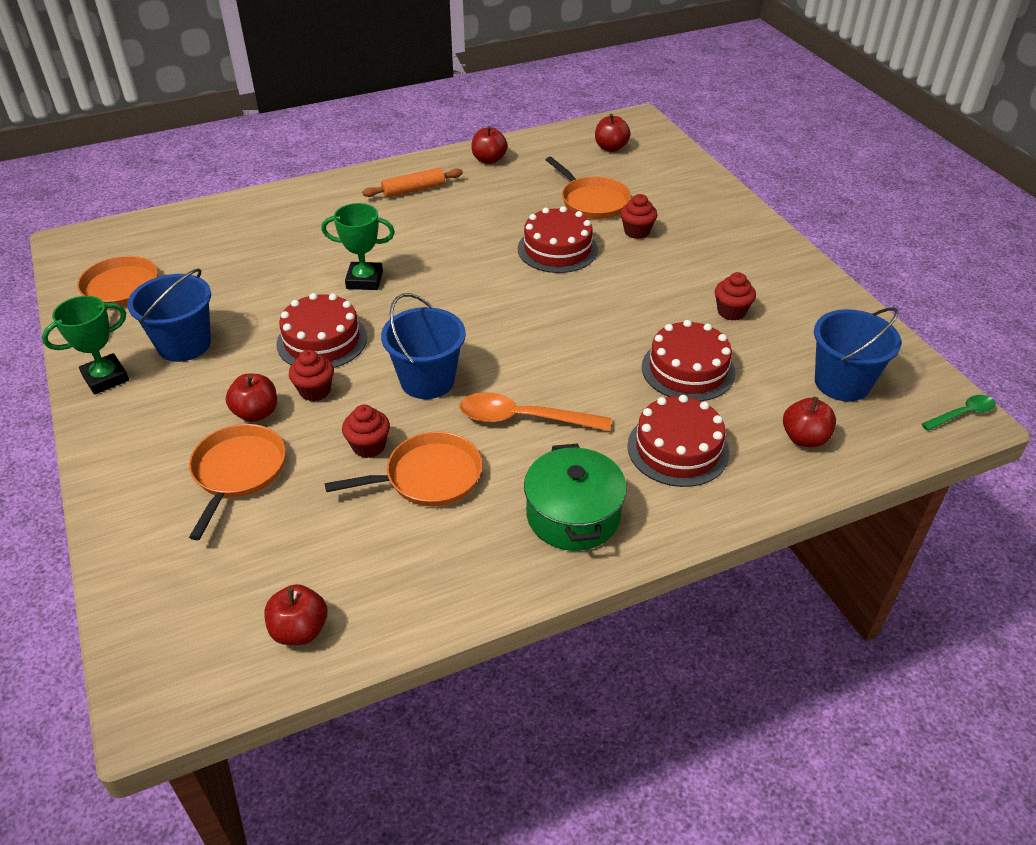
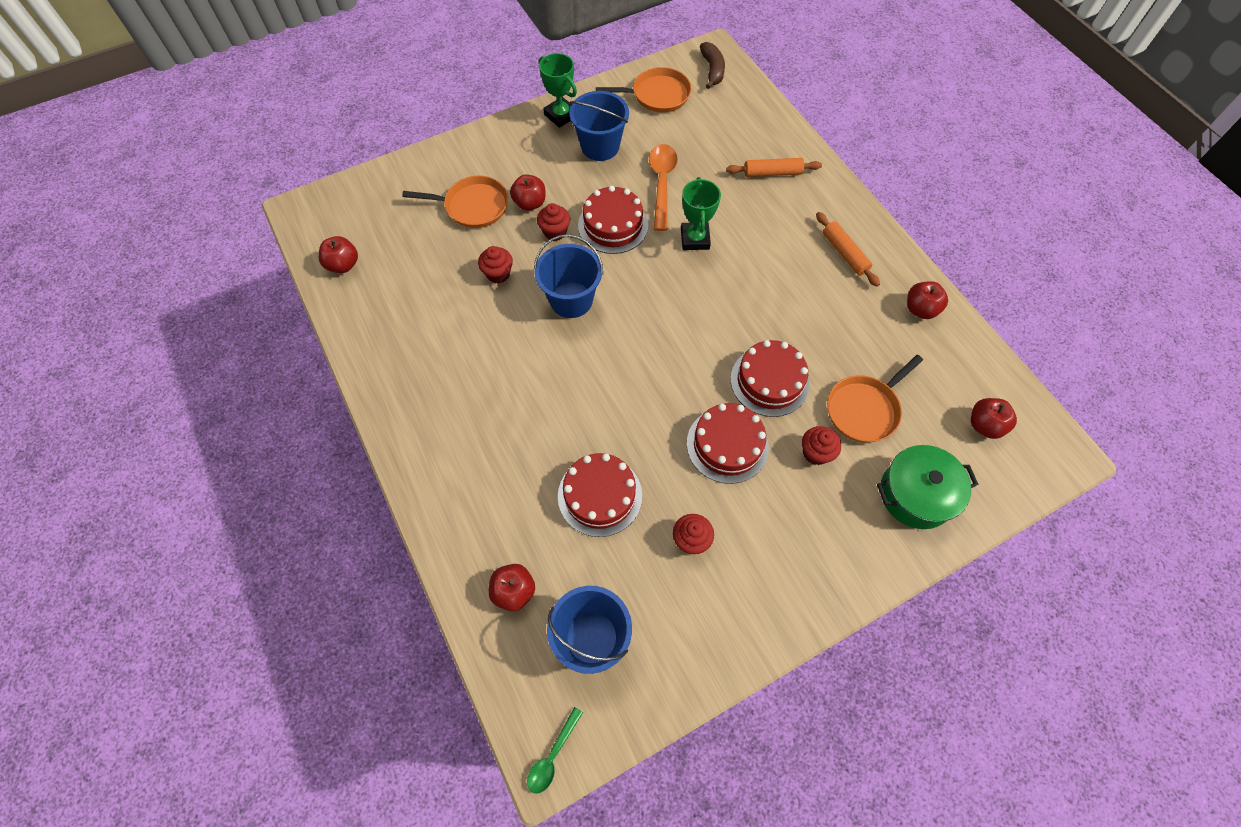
camera: 85 degrees right, 20 degrees up
(103, 245) = (712, 70): none -> brown banana
(290, 220) = (772, 173): none -> orange rolling pin
(429, 476) = (468, 314): orange pan -> none
(523, 419) = (530, 369): orange spoon -> orange spoon (662, 183)
(573, 515) = (429, 409): green pot -> green pot (916, 494)
(678, 449) = (499, 484): red cake -> red cake (727, 445)
(962, 414) = (552, 756): green spoon -> green spoon turned 60 degrees clockwise

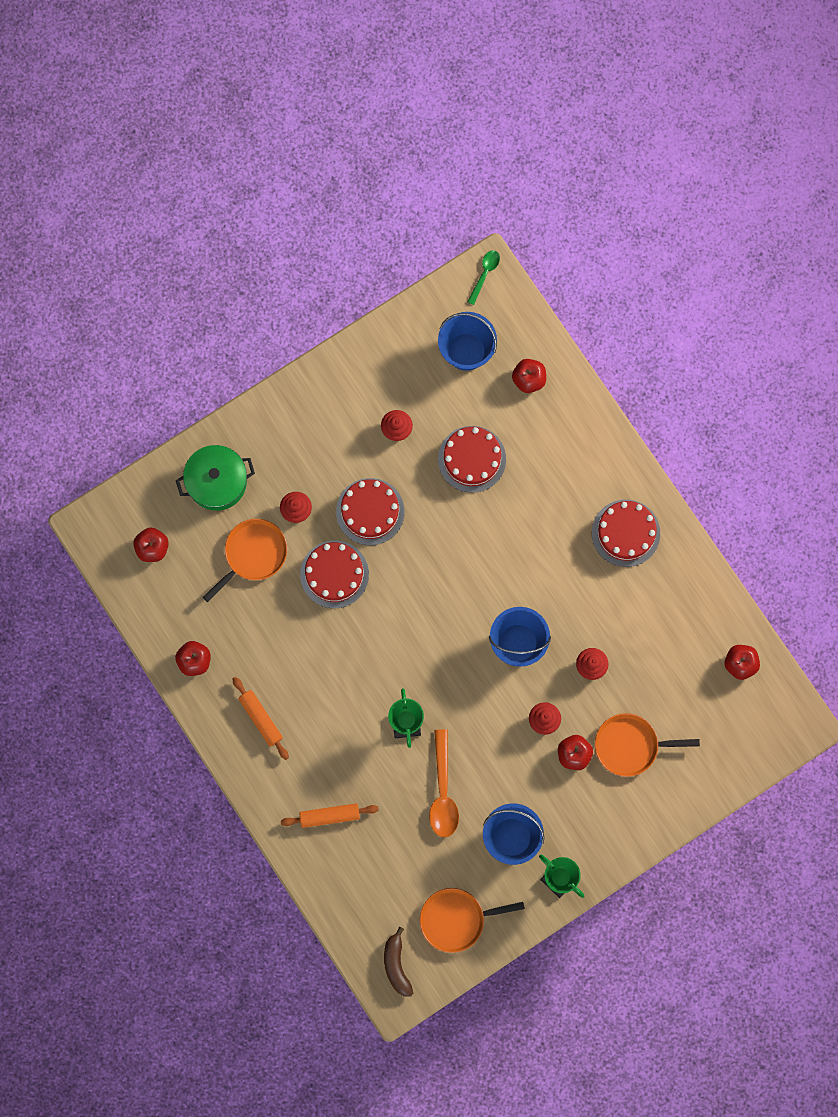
camera: 175 degrees right, 15 degrees up
(613, 225) = (488, 734): red cake -> red cake (626, 533)

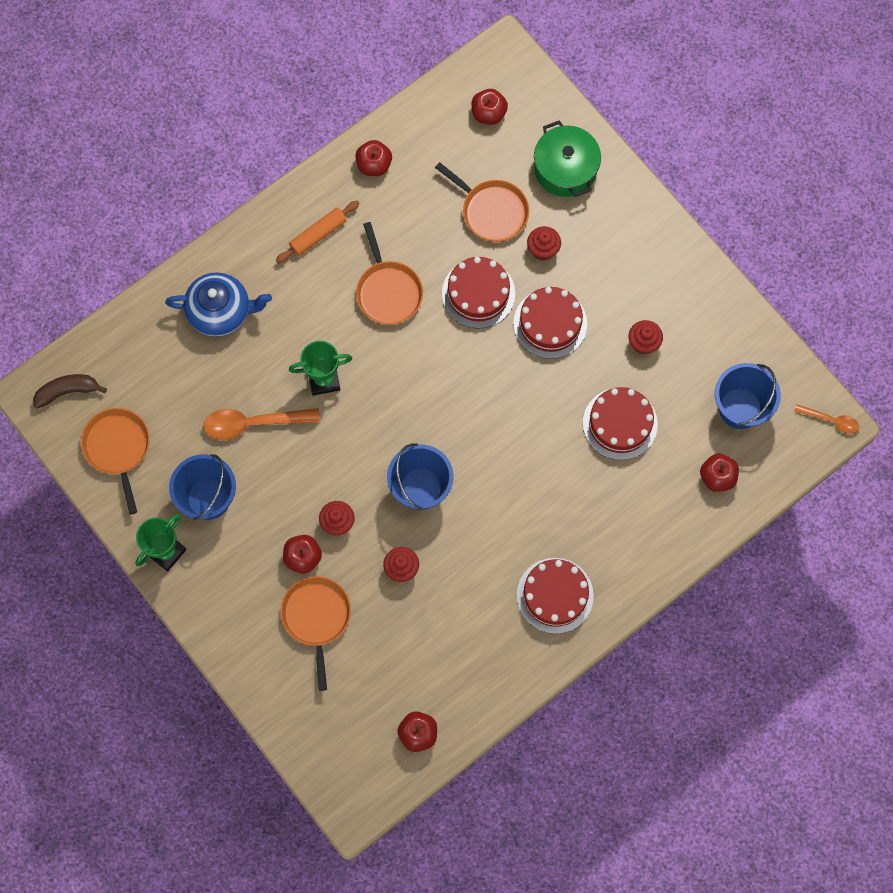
camera: 85 degrees right, 5 degrees down
(324, 657) = (388, 292): none -> orange pan
(329, 816) = (220, 311): orange rolling pin -> blue teapot
(485, 274) = (831, 420): green spoon -> orange spoon

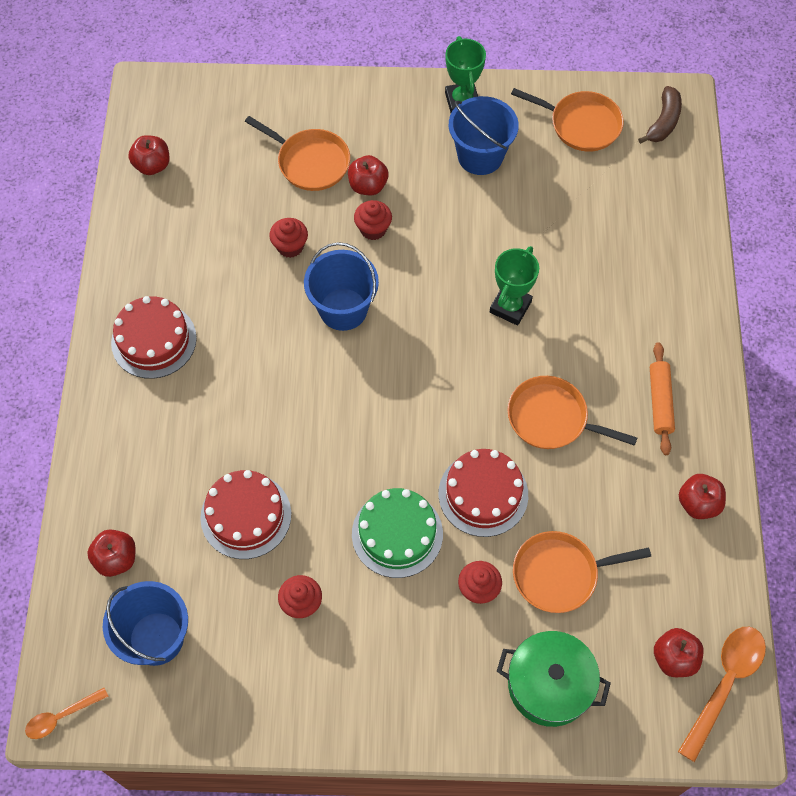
camera: 130 degrees right, 10 degrees down
(220, 311) = (645, 273): blue teapot -> none
(253, 423) = (517, 229): orange spoon -> orange spoon (724, 684)
(550, 323) = (397, 534): red cake -> green cake

